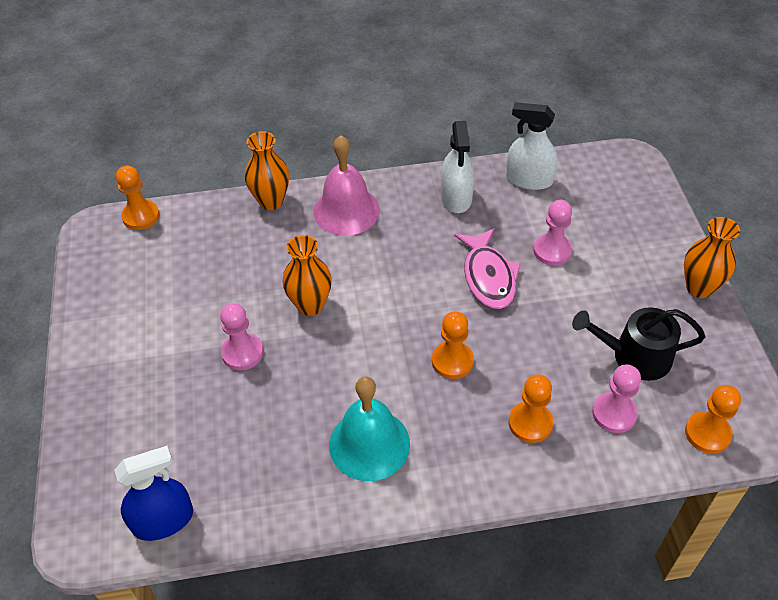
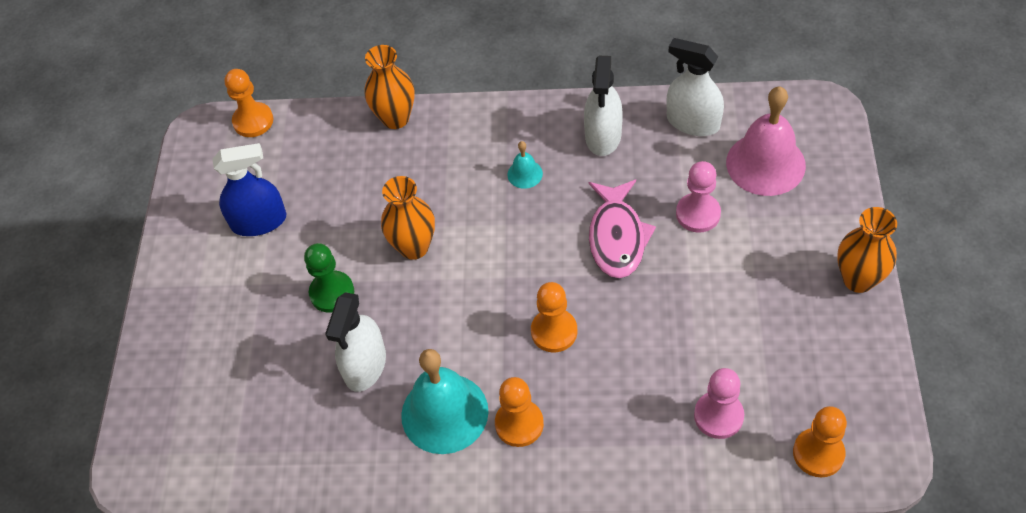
camera: 15 degrees right, 5 degrees up
(163, 520) = (220, 464): blue spray bottle -> blue spray bottle (259, 221)
(242, 353) = (332, 293): pink pawn -> green pawn
(286, 412) = (365, 365): none -> white spray bottle
(346, 210) = (476, 138): pink bell -> pink bell (765, 164)
(396, 234) = (525, 174): none -> turquoise bell
(530, 423) = (622, 414): orange pawn -> orange pawn (519, 424)
(634, 356) = (760, 352): black watering can -> none

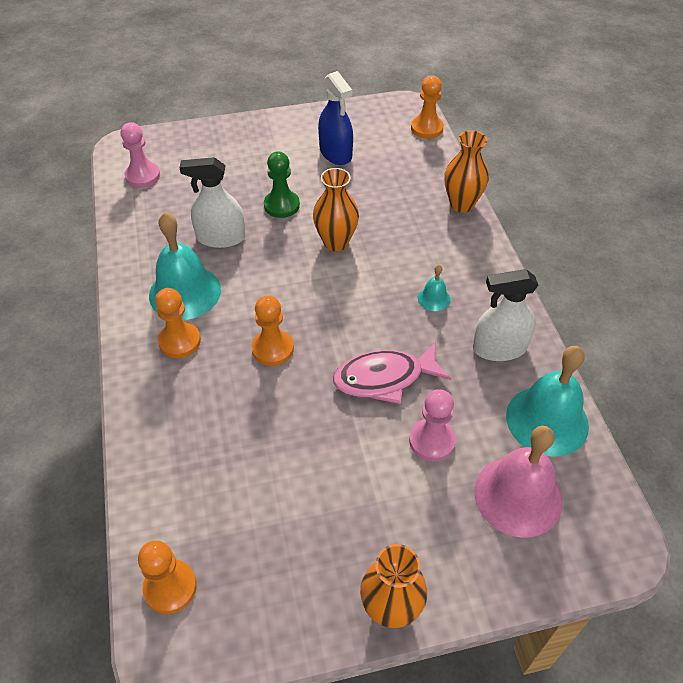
camera: 70 degrees right, 5 degrees down
(693, 122) = (547, 420): white spray bottle -> turquoise bell
(718, 416) = (203, 490): pink pawn -> pink pawn (143, 176)

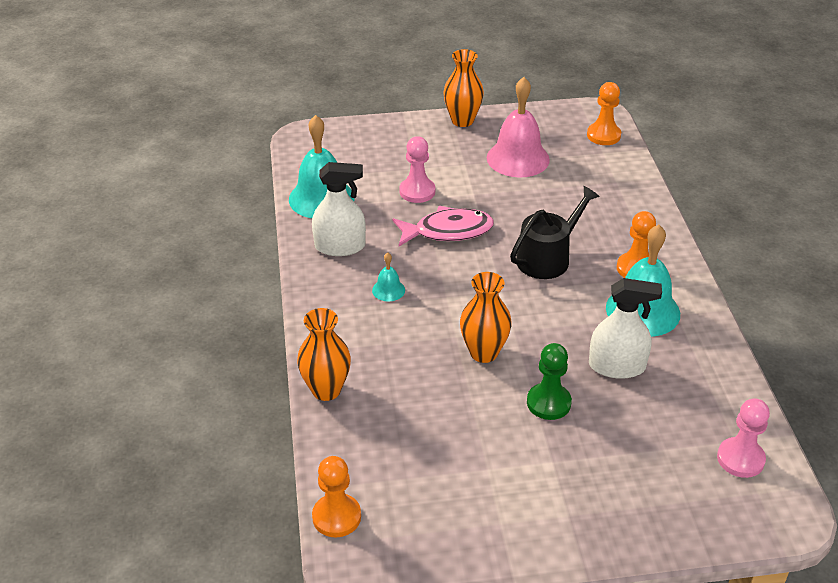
camera: 175 degrees left, 10 degrees down
(272, 349) = (547, 258): orange pawn -> black watering can
(335, 153) = (477, 479): blue spray bottle -> none
(518, 496) = (362, 161): pink bell -> pink bell (518, 158)

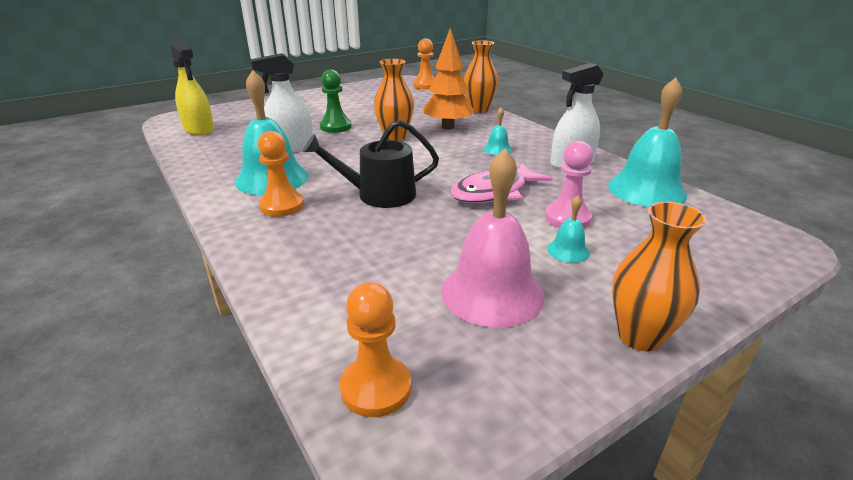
camera: 155 degrees right, 10 degrees down
(406, 354) = (447, 127): none -> orange tree
(446, 169) = (568, 250): none -> turquoise bell
(547, 258) = (379, 194): black watering can -> black watering can turned 60 degrees clockwise
(740, 459) = (199, 129): pink pawn -> yellow spray bottle

